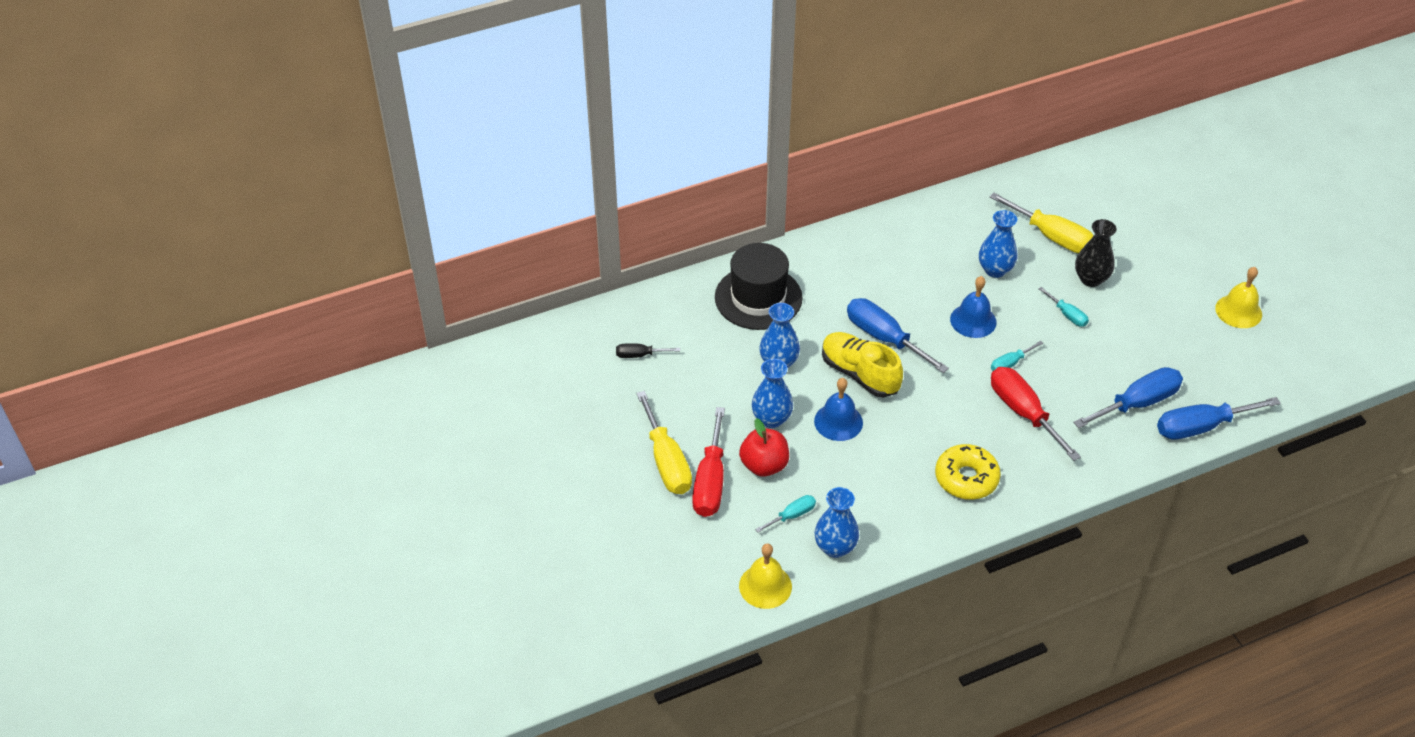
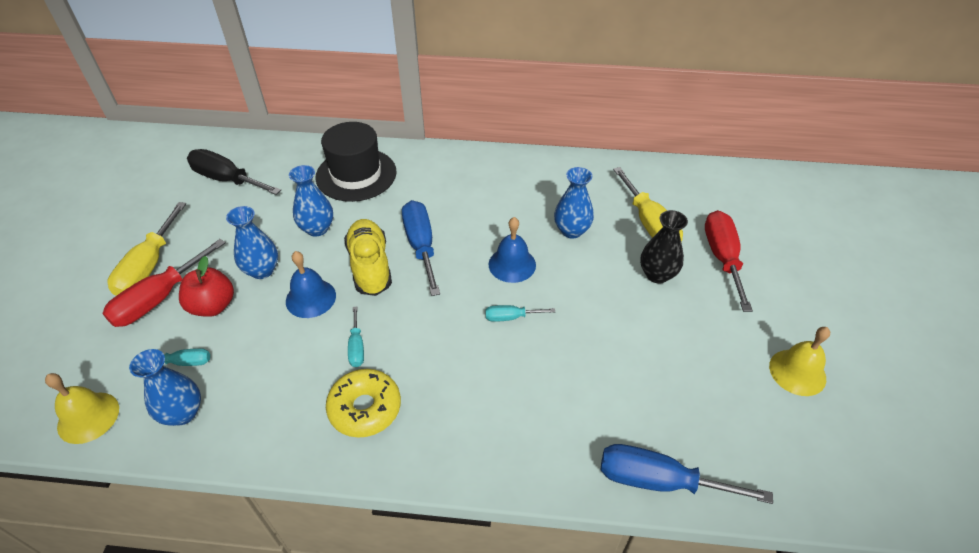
camera: 30 degrees right, 0 degrees up
(639, 355) = (227, 179): black screwdriver -> black screwdriver, size x1.94
(1023, 412) = (480, 369): red screwdriver -> red screwdriver (722, 258)
(1067, 315) = (606, 297): turquoise screwdriver -> turquoise screwdriver (357, 347)
(1137, 403) = (607, 418): blue screwdriver -> none

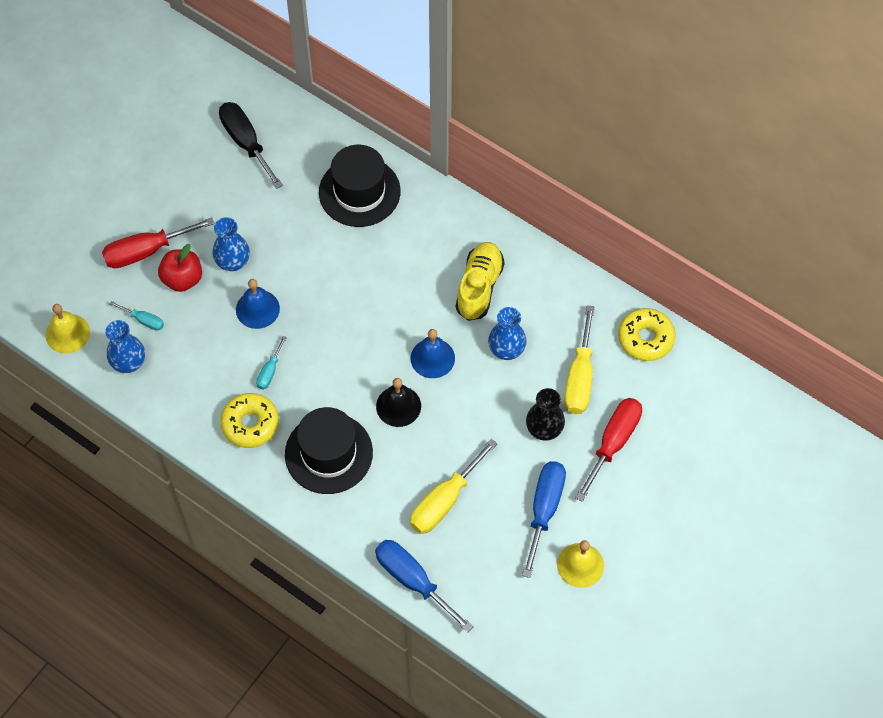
camera: 30 degrees right, 15 degrees up
(149, 266) = (149, 214): yellow screwdriver -> yellow screwdriver (444, 501)
(317, 229) = (296, 239): blue vase -> none
(370, 266) = (318, 301): yellow shoe -> yellow shoe (479, 287)
(421, 246) = (370, 301): blue screwdriver -> blue screwdriver (544, 510)
(471, 395) = (328, 453): none -> black hat
(510, 317) = (398, 406): turquoise screwdriver -> black bell
(673, 177) = (645, 338): none -> yellow donut

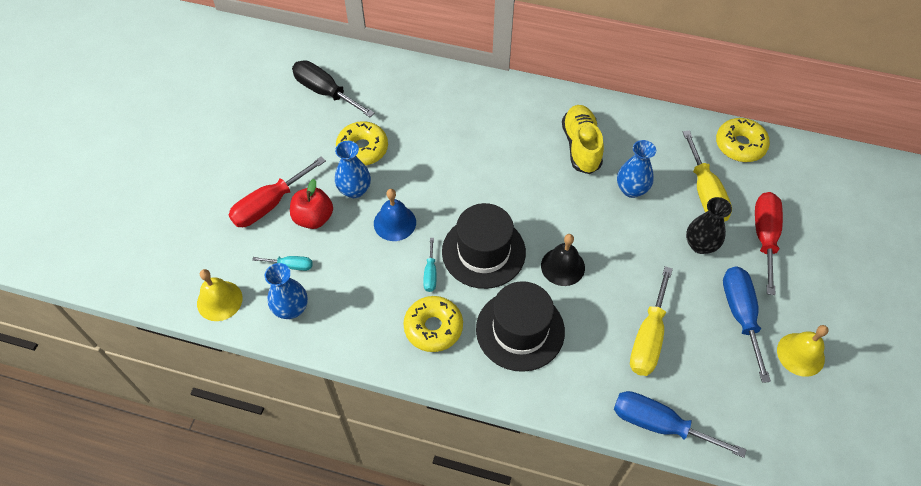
camera: 20 degrees left, 5 degrees down
(258, 220) = (362, 149): none -> yellow donut
(359, 192) = (441, 102): black hat -> black hat (483, 252)
(432, 358) = (571, 216): blue bell -> none

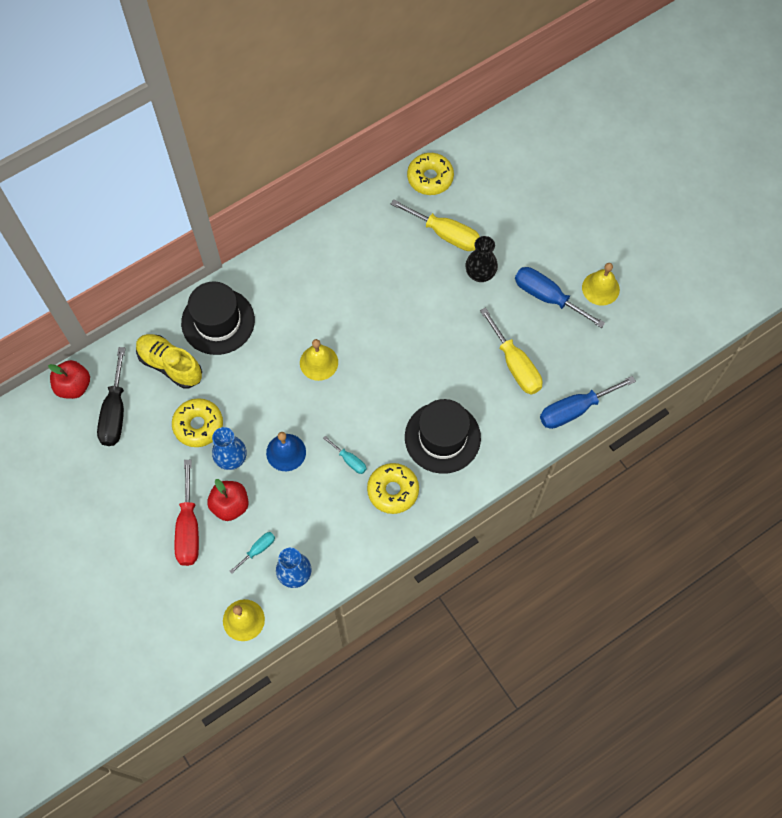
camera: 50 degrees left, 10 degrees up
(323, 55) = (74, 386): none -> red apple
(325, 92) = (115, 412): black screwdriver -> black screwdriver turned 75 degrees counterclockwise
(483, 252) = (363, 412): black hat -> black hat (218, 321)
(495, 188) = (319, 362): none -> yellow bell
(562, 266) = (420, 371): black bell -> none
(581, 146) = (337, 277): yellow shoe -> yellow shoe (170, 365)
(631, 189) = (401, 276): blue vase -> none
(764, 237) = (509, 231): red screwdriver -> none

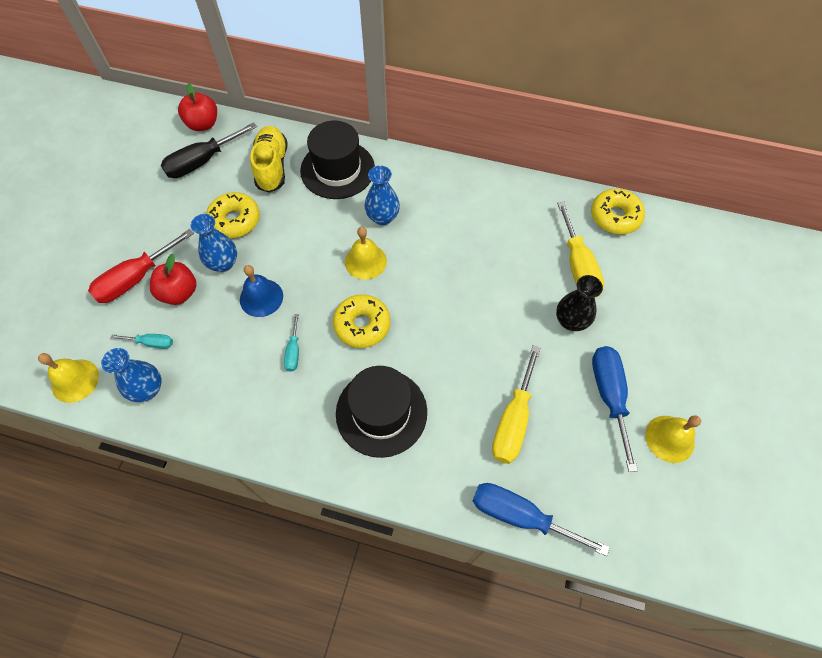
camera: 50 degrees right, 5 degrees down
(291, 323) = (382, 217): none -> blue vase
(393, 490) = (292, 410): yellow donut -> yellow donut (362, 325)

